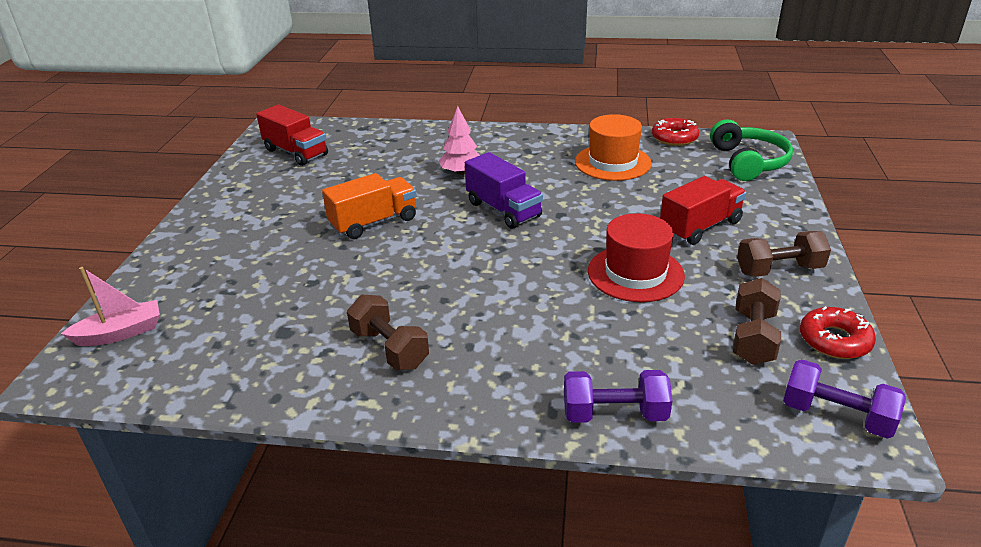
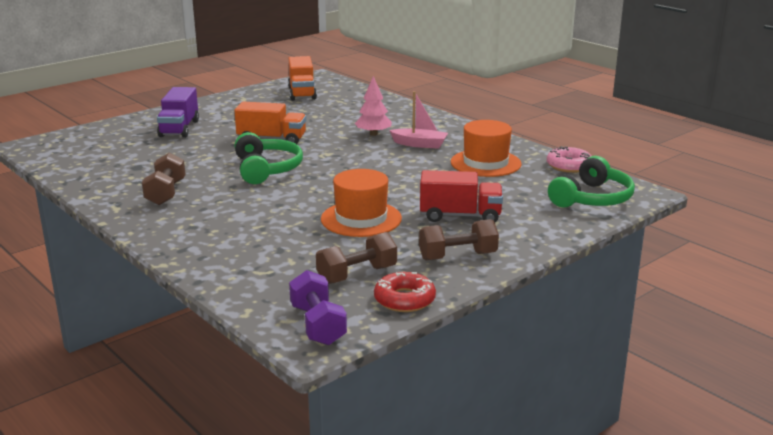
camera: 40 degrees right, 10 degrees down
(120, 333) = (76, 139): pink boat -> pink boat (419, 144)
(296, 152) = (302, 93): red truck -> orange truck
(439, 261) = (267, 169): none -> green headphones
(503, 210) = (355, 160): purple truck -> purple truck (179, 128)
(614, 414) = (207, 265): purple dumbbell -> none
(635, 273) = (361, 219): red hat -> orange hat
(674, 138) = (569, 166): red donut -> pink donut
(779, 270) = (458, 256): brown dumbbell -> brown dumbbell turned 45 degrees counterclockwise

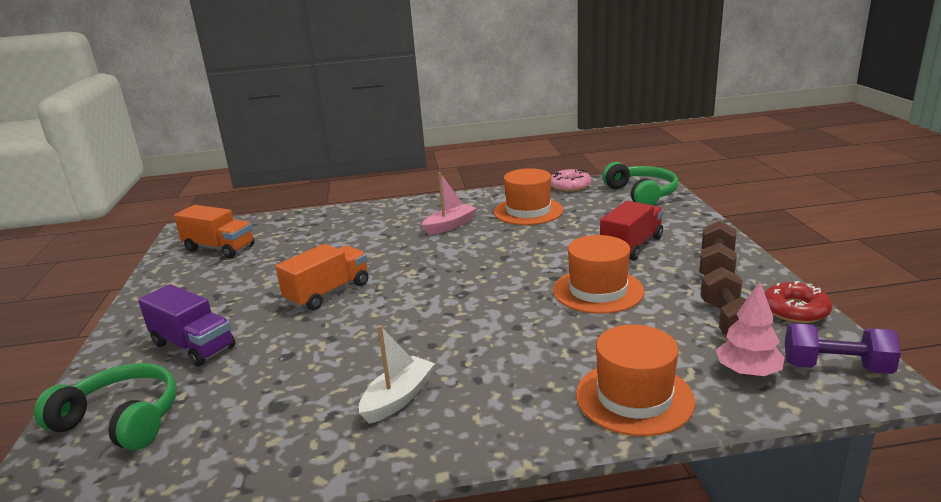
camera: 55 degrees left, 0 degrees up
(165, 193) = (398, 398): brown dumbbell -> white boat
(217, 258) = (634, 397): none -> orange hat
(267, 169) = (410, 313): green headphones -> green headphones (121, 419)
(373, 134) = (394, 239): pink tree -> pink tree (747, 372)

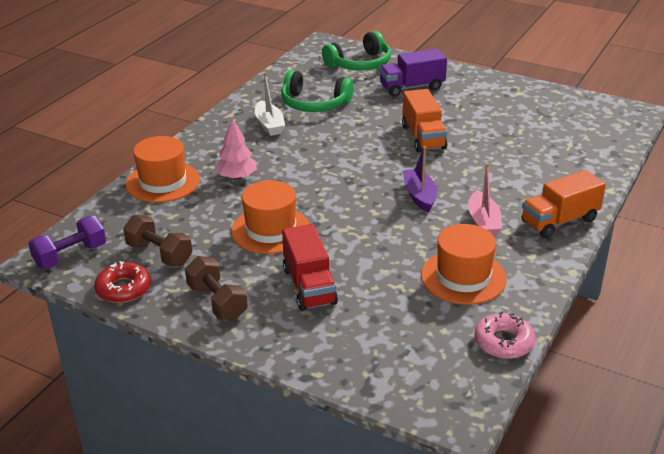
camera: 125 degrees right, 10 degrees up
(219, 248) = (570, 117): orange truck -> orange truck (559, 221)
(445, 257) = (419, 196): none -> purple boat
(641, 194) = (412, 374): green headphones -> green headphones (314, 104)
(747, 372) = (118, 226): pink tree -> pink tree (237, 177)

